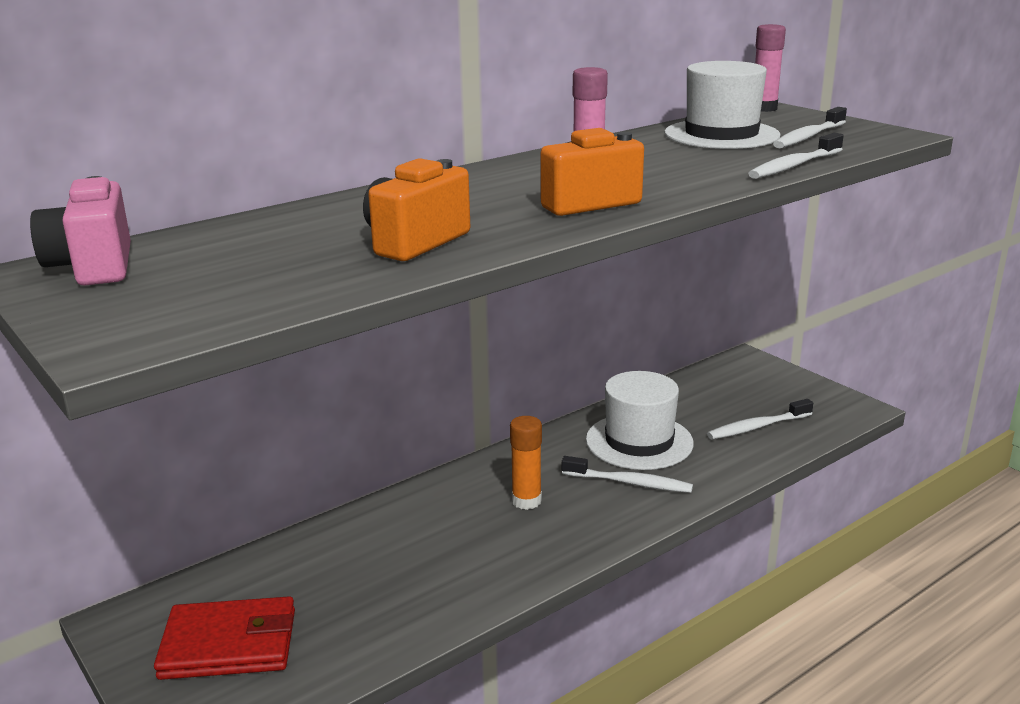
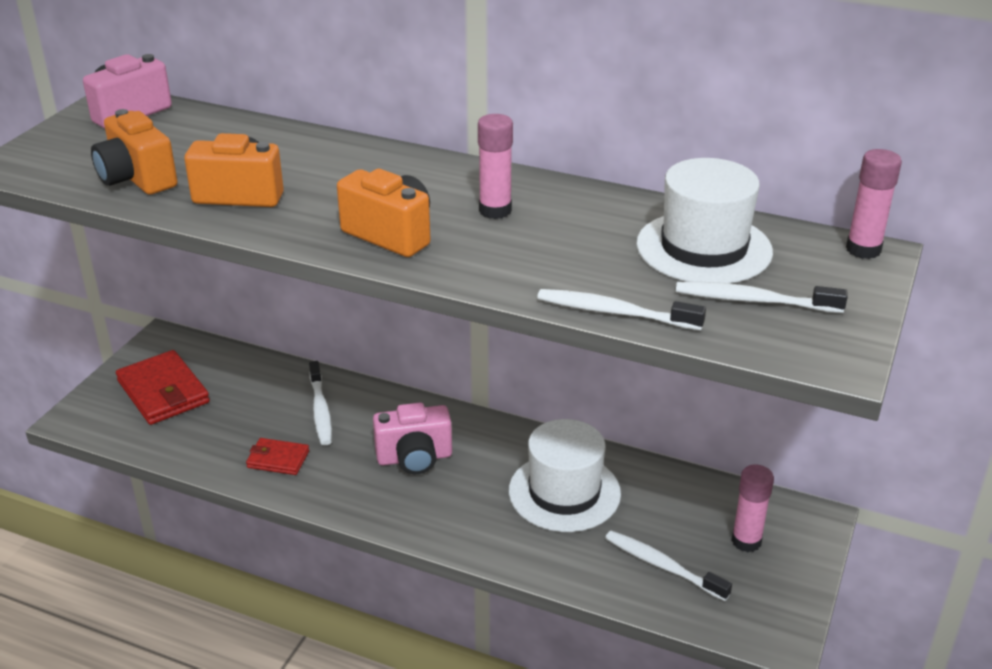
camera: 60 degrees right, 10 degrees up
(292, 281) = (137, 179): none -> orange camera
(448, 584) = (278, 459): none -> red wallet
(526, 501) = (414, 458): orange glue stick -> pink camera
(629, 483) = (486, 508): white toothbrush -> white toothbrush (320, 410)
(752, 388) = (746, 541): none -> pink glue stick

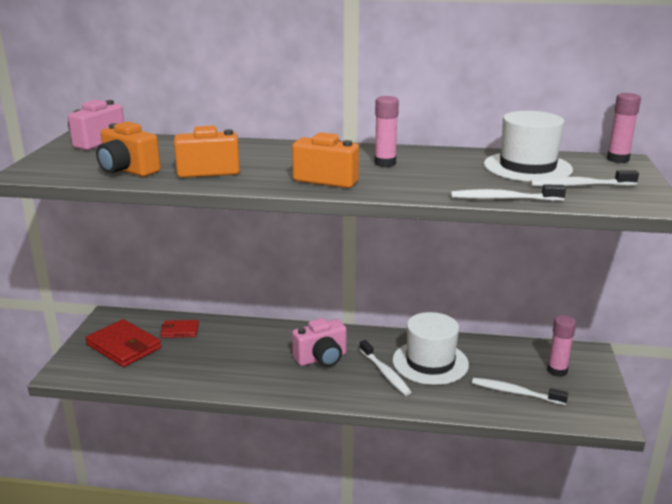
camera: 15 degrees left, 10 degrees down
(278, 459) = (227, 373): red wallet -> red wallet (180, 331)
(320, 410) = (243, 341): white toothbrush -> white toothbrush (385, 373)

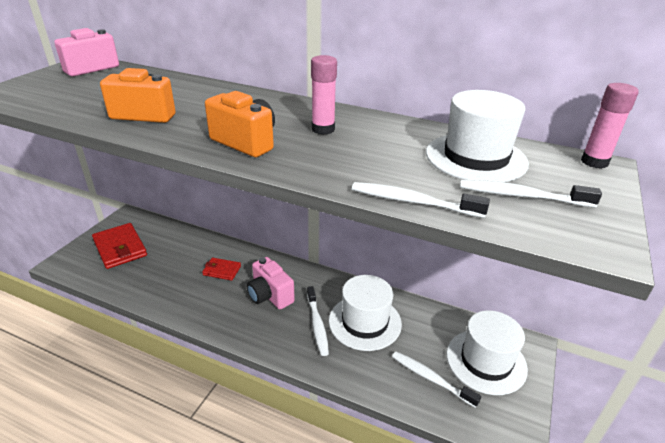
camera: 15 degrees right, 10 degrees up
(128, 170) = (77, 103): orange camera -> none
(180, 331) = (171, 241): red wallet -> red wallet (222, 270)
(321, 358) = (270, 295): pink camera -> pink camera turned 60 degrees clockwise
(557, 371) = (486, 361): pink glue stick -> white hat

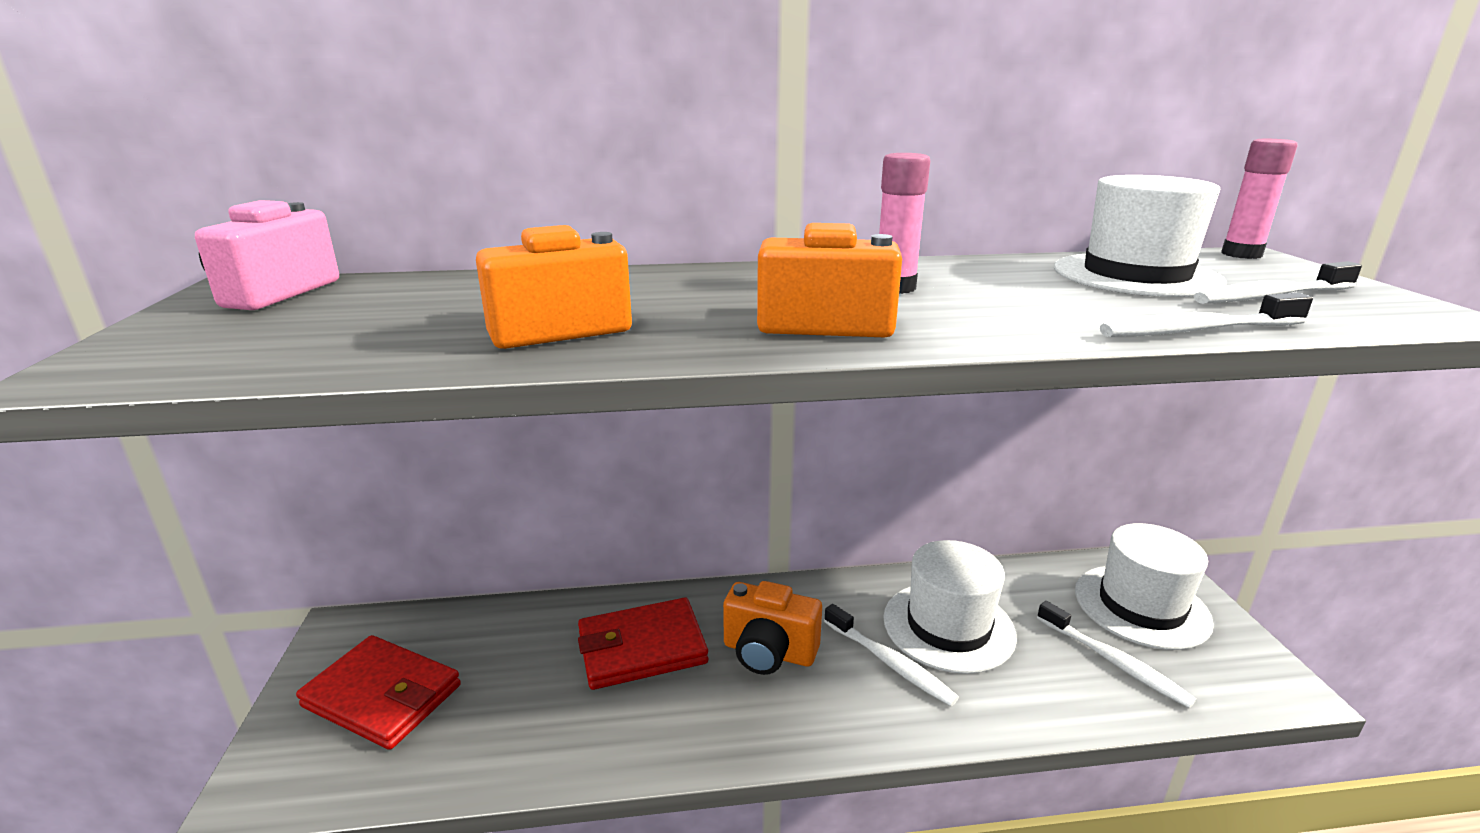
camera: 30 degrees left, 10 degrees down
(222, 270) = (641, 648): red wallet -> red wallet, size x1.78
(270, 295) = (769, 652): pink camera -> orange camera
(431, 378) = (1114, 662): white toothbrush -> white toothbrush turned 135 degrees counterclockwise

